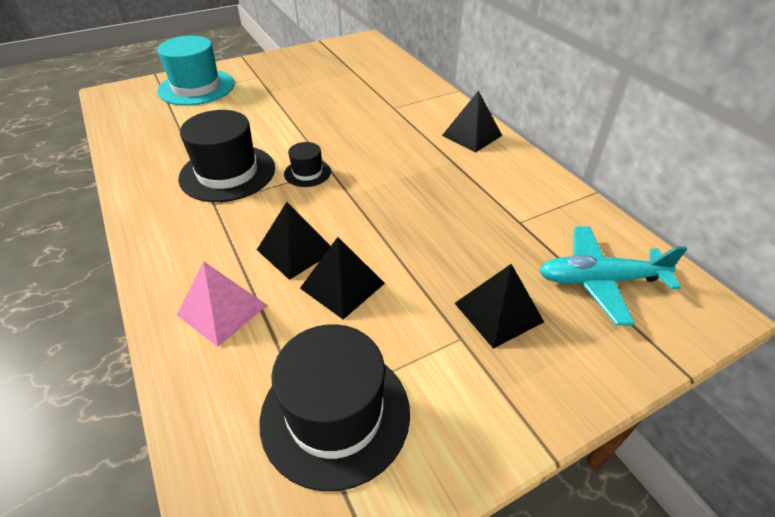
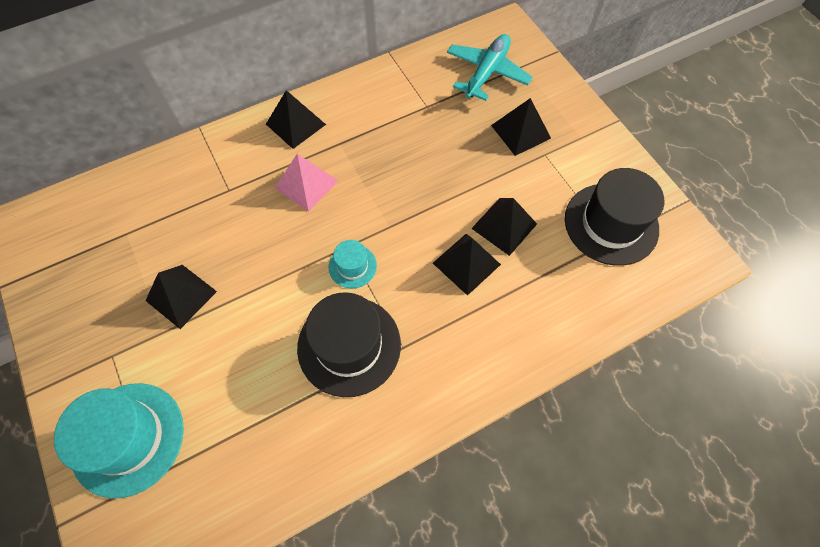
camera: 90 degrees left, 20 degrees up
(222, 309) = (536, 308): pink pyramid -> pink pyramid (306, 184)
(297, 96) = (181, 296): none -> black pyramid
(307, 173) = (352, 266): black hat -> turquoise hat
(599, 280) = (487, 73): turquoise plane -> turquoise plane turned 150 degrees counterclockwise

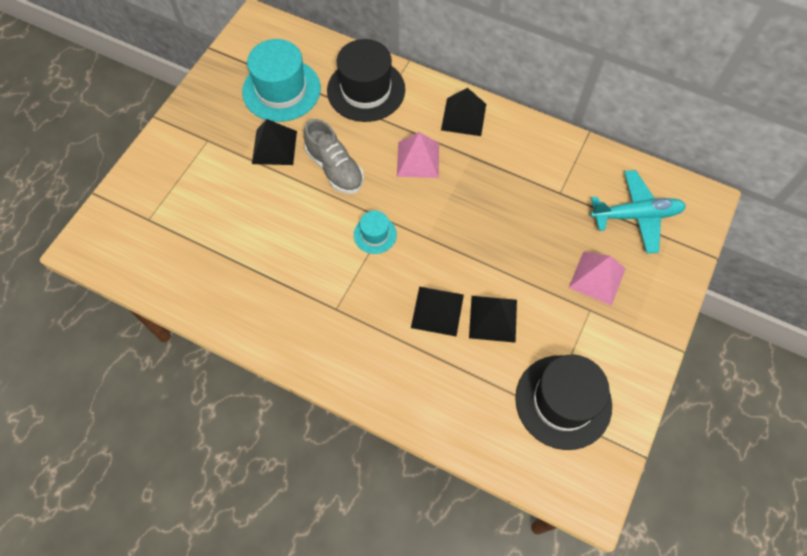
camera: 55 degrees right, 0 degrees up
(128, 438) = (163, 189): turquoise hat -> turquoise hat (281, 90)
(254, 257) = (335, 168): none -> grey shoe
(349, 345) = (312, 273): black hat -> black hat (366, 90)
(521, 131) = (597, 278): black pyramid -> pink pyramid

